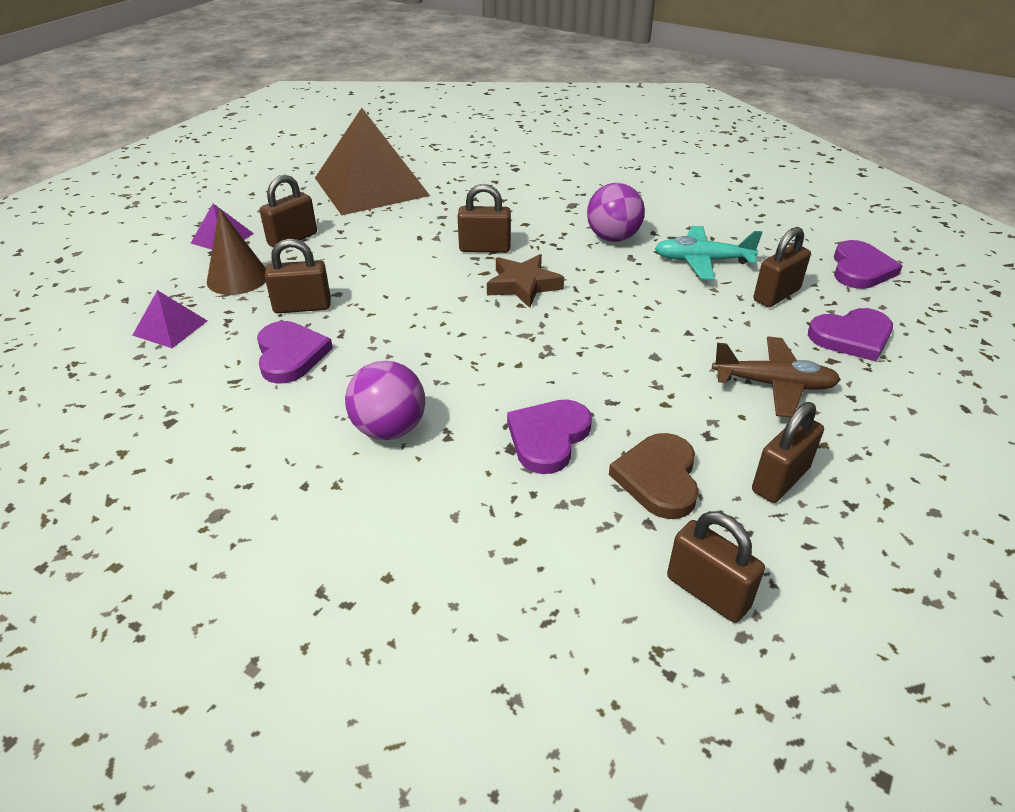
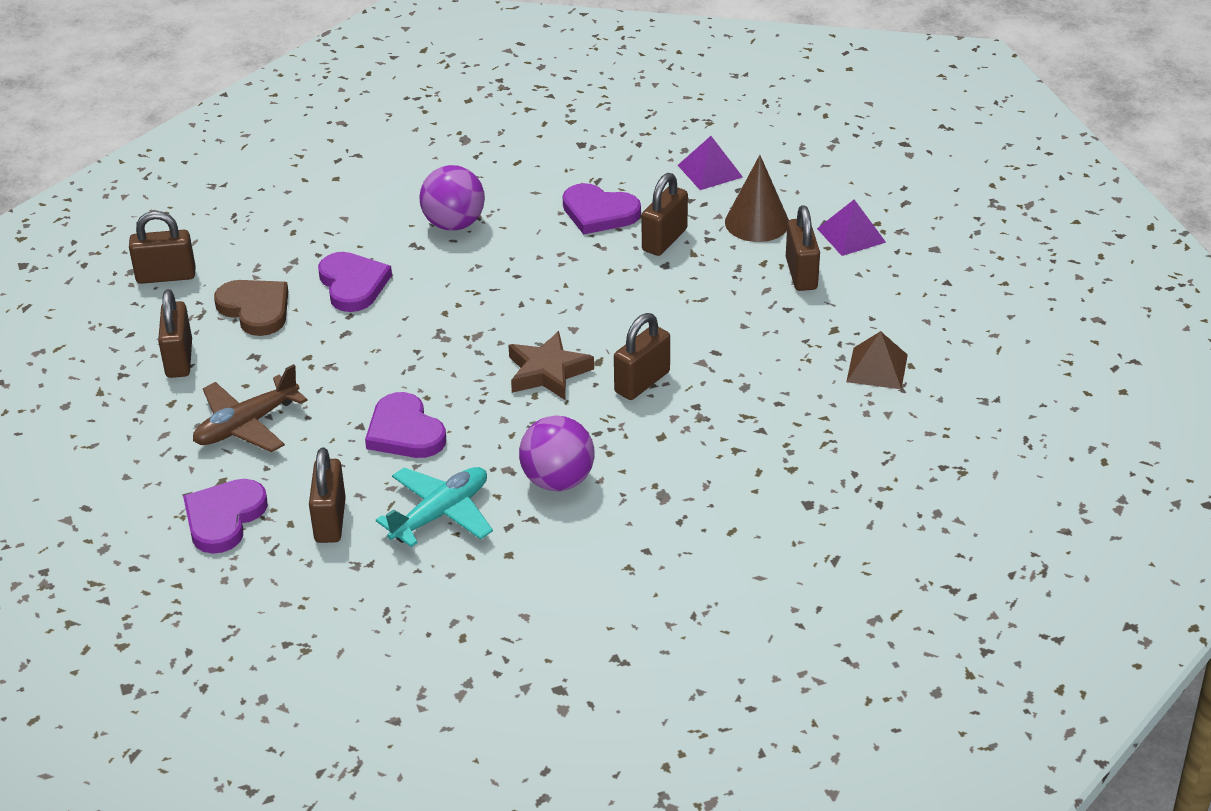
camera: 130 degrees right, 0 degrees up
(371, 186) = (877, 368): brown pyramid -> brown pyramid, size x0.43
(860, 269) = (283, 619): purple heart -> purple heart (405, 432)

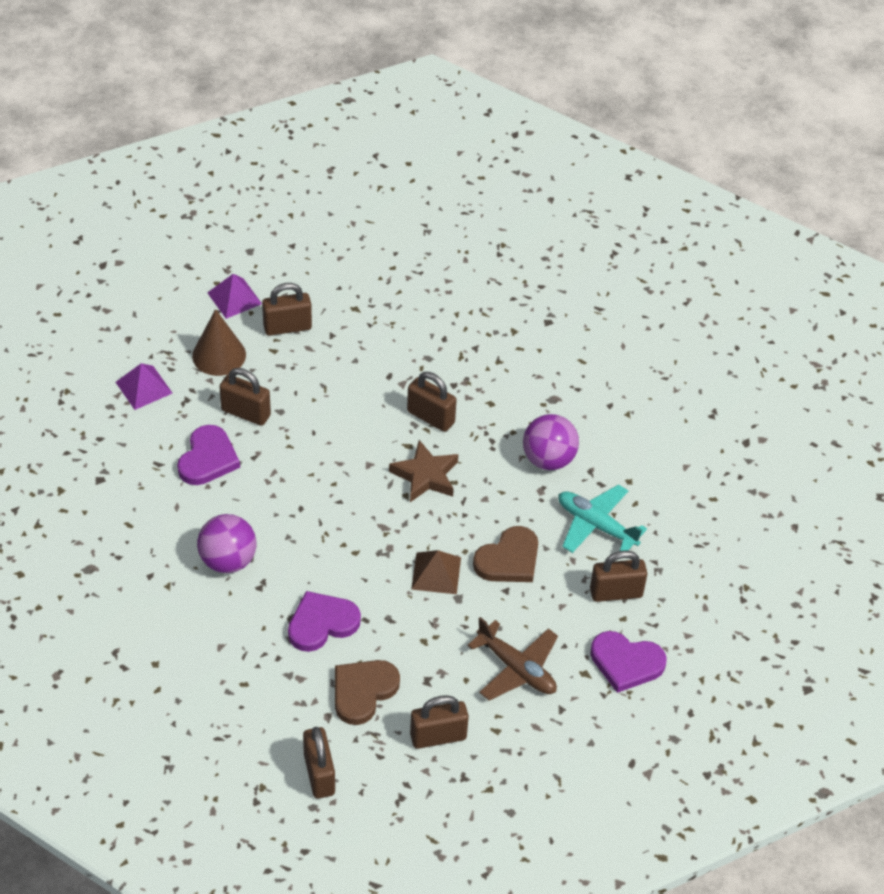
camera: 100 degrees left, 10 degrees up
(405, 432) = (509, 559): purple heart -> brown heart
(877, 368) = (398, 285): brown pyramid -> brown pyramid (436, 573)

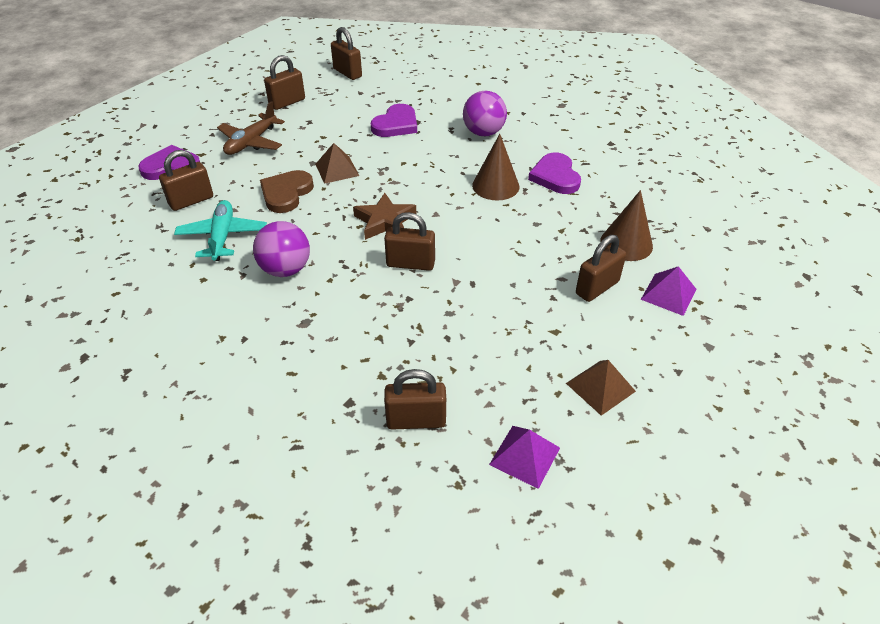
camera: 155 degrees right, 5 degrees down
(144, 387) = (652, 201): purple pyramid -> purple pyramid (525, 456)
(246, 413) = (560, 212): brown padlock -> brown padlock (416, 420)
(280, 474) = (495, 186): none -> brown cone
(359, 258) = (600, 387): none -> brown pyramid
(363, 691) = (346, 106): brown heart -> none
(516, 668) = (251, 142): brown plane -> brown plane turned 75 degrees counterclockwise
(596, 525) = (222, 237): turquoise plane -> turquoise plane turned 105 degrees counterclockwise

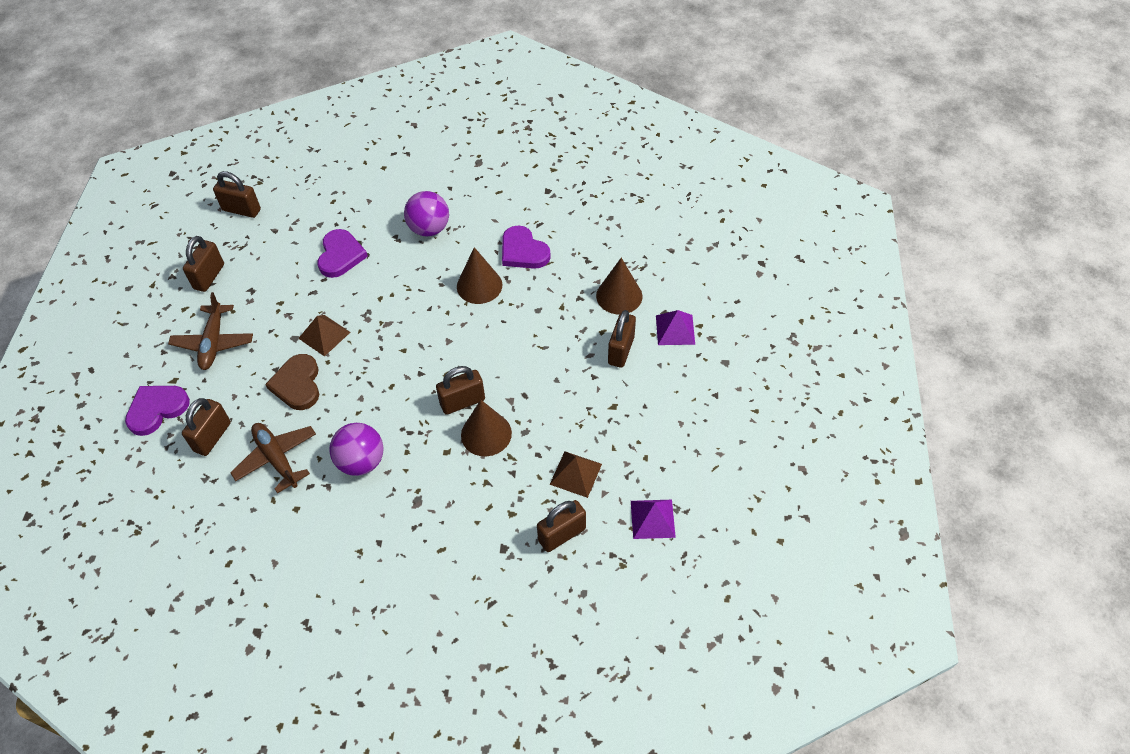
camera: 30 degrees left, 10 degrees up
(222, 237) = (277, 459): turquoise plane -> brown plane
(385, 221) = (410, 370): brown star -> none
(411, 298) = (486, 434): none -> brown cone
(600, 387) = (671, 437): brown pyramid -> brown pyramid (575, 474)

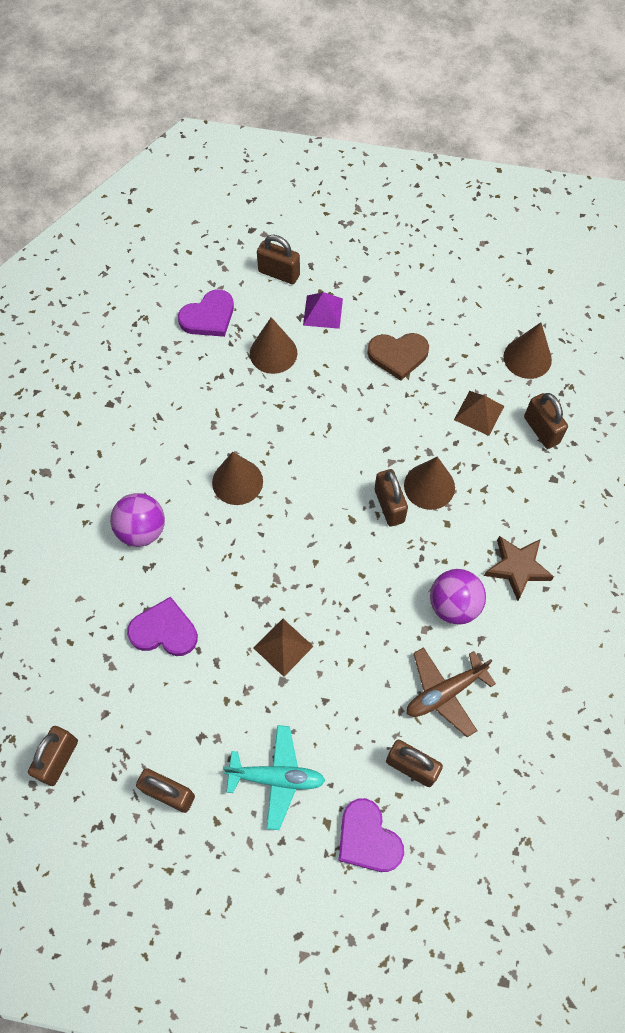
camera: 85 degrees left, 10 degrees up
(213, 342) = (276, 778): brown plane -> turquoise plane
(297, 384) = (349, 674): brown heart -> brown heart (398, 355)
(400, 515) = (517, 568): none -> brown star
(523, 251) = (196, 435): purple heart -> purple heart (208, 317)
(621, 350) = (342, 360): brown padlock -> brown padlock (279, 273)
(652, 519) = (527, 358): purple pyramid -> brown cone

